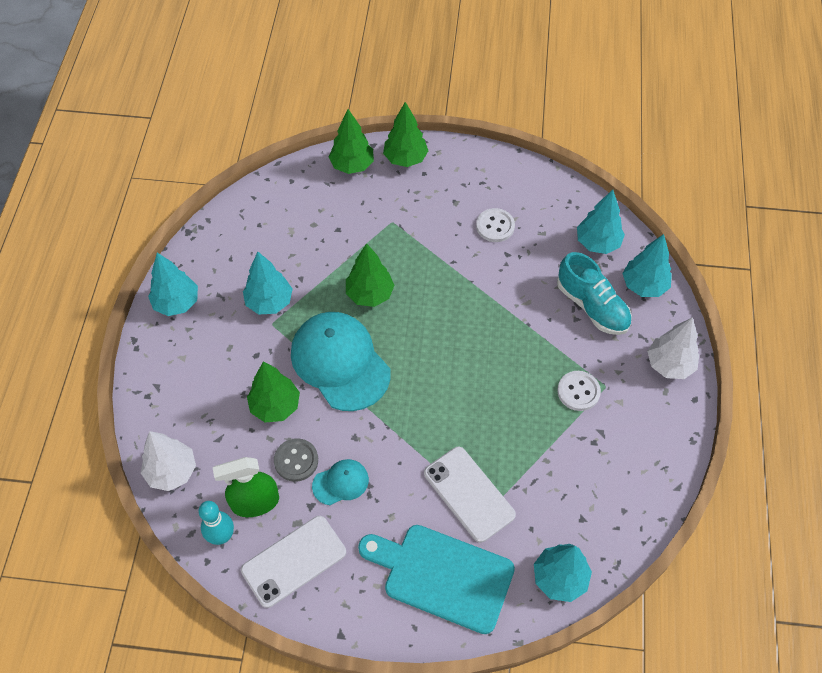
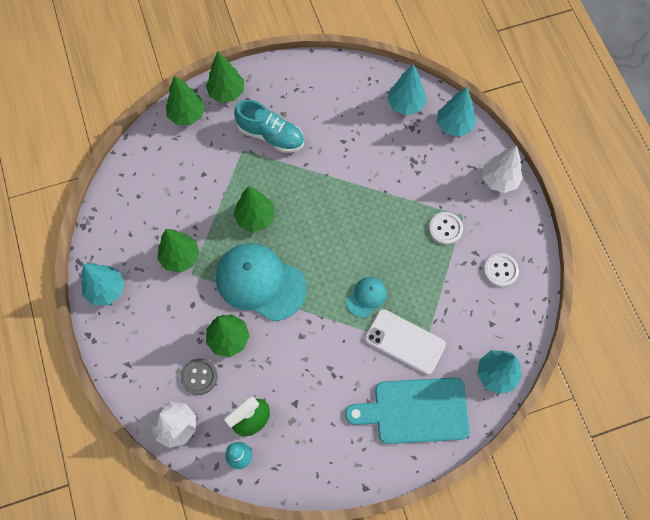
camera: 25 degrees left, 10 degrees up
(269, 302) = (180, 257): turquoise tree -> green tree
(294, 561) = (304, 450): white phone -> none
(296, 460) = (266, 374): grey button -> grey button (199, 377)
(341, 482) = (308, 375): turquoise cap -> turquoise cap (366, 297)
(495, 226) = (323, 122): white button -> white button (500, 270)
(592, 306) = (424, 157): turquoise shoe -> turquoise shoe (271, 135)

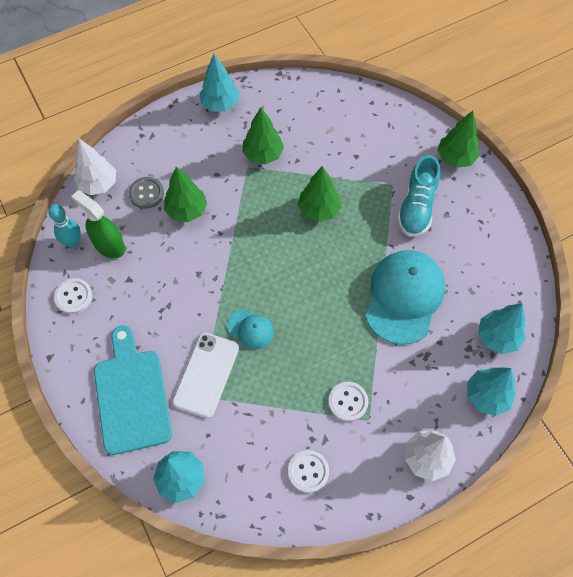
camera: 80 degrees right, 5 degrees down
(187, 115) = (418, 129): green tree -> none
(260, 282) = (249, 227): turquoise cap -> turquoise cap (404, 297)
(304, 460) = (73, 297): none -> white button

